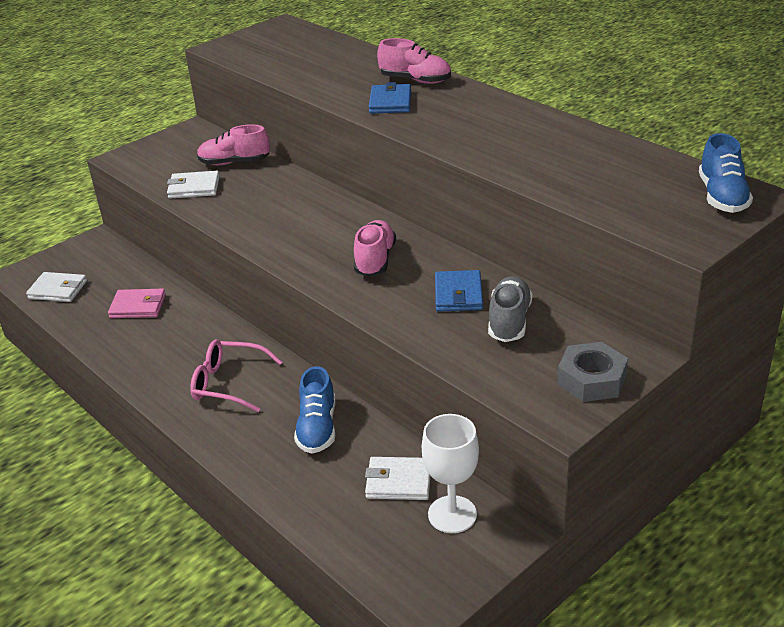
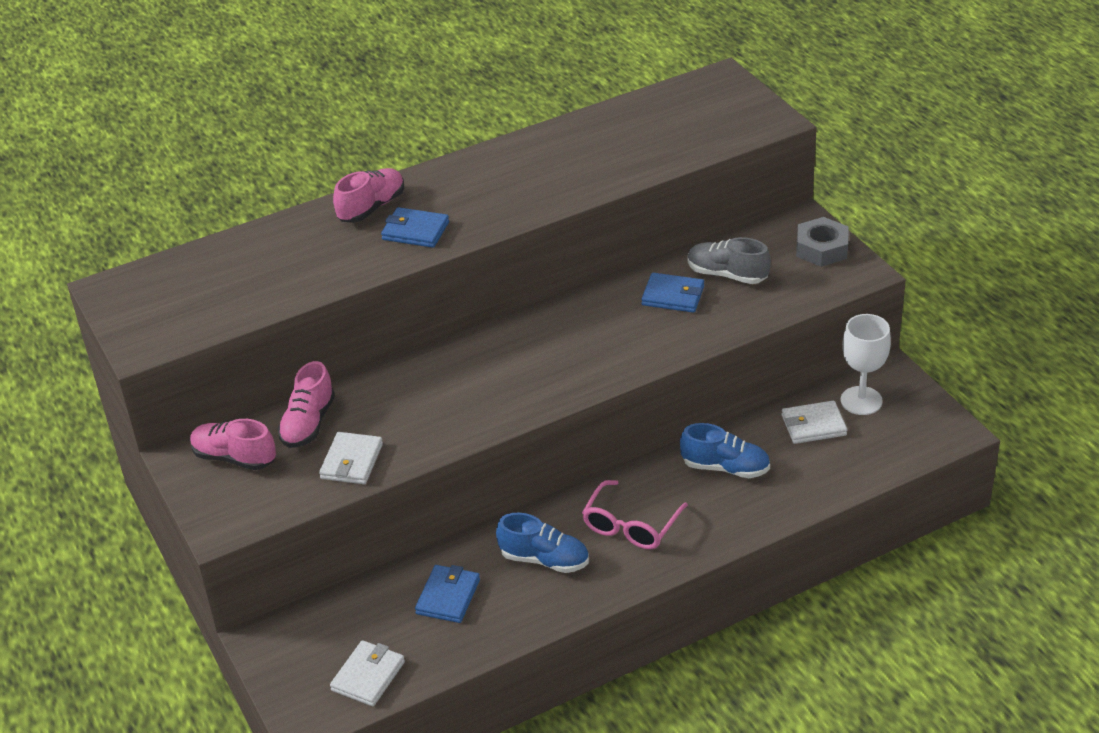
camera: 75 degrees left, 5 degrees up
(138, 306) = (448, 597): pink wallet -> blue wallet
(375, 260) = (589, 338): pink shoe -> pink shoe (234, 458)
(398, 481) = (813, 425): white wallet -> white wallet turned 60 degrees clockwise
(722, 197) = (715, 91): blue shoe -> blue shoe (544, 559)

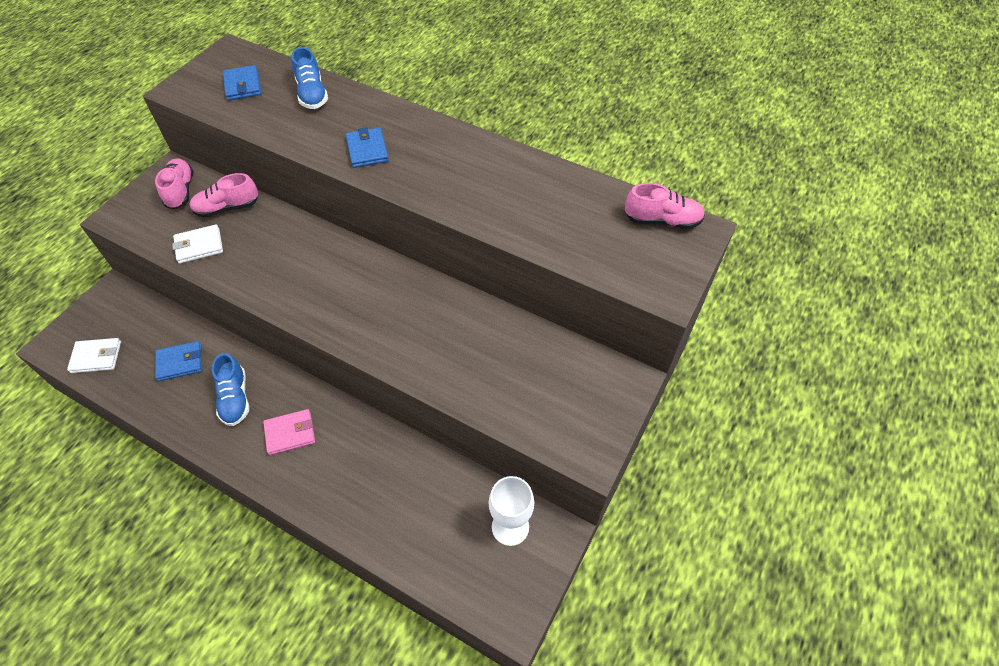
camera: 55 degrees right, 15 degrees up
(371, 207) = (381, 117): pink shoe -> pink shoe (662, 220)
(630, 526) = (290, 433): pink glasses -> pink wallet
(673, 296) = (473, 337): blue wallet -> blue wallet (243, 85)
(725, 468) = (380, 465): blue shoe -> blue shoe (312, 94)
(727, 275) = (522, 360): grey shoe -> none
(813, 425) = (460, 504): white wallet -> none
(821, 248) = (602, 411): grey nut -> none

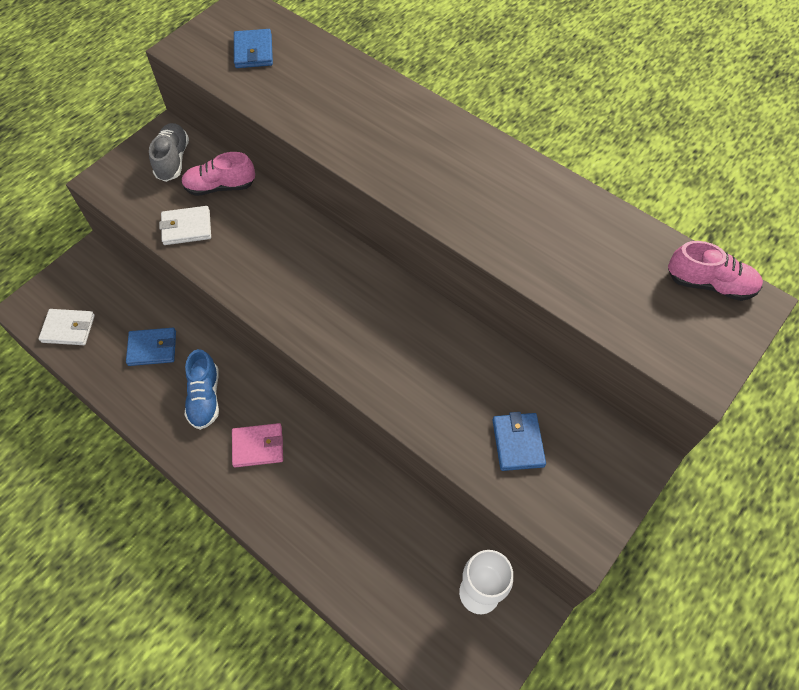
camera: 10 degrees right, 5 degrees up
(180, 191) = (173, 160): pink shoe -> grey shoe
(312, 94) = (328, 72): blue shoe -> none
(367, 150) = (382, 149): blue wallet -> blue wallet (518, 443)

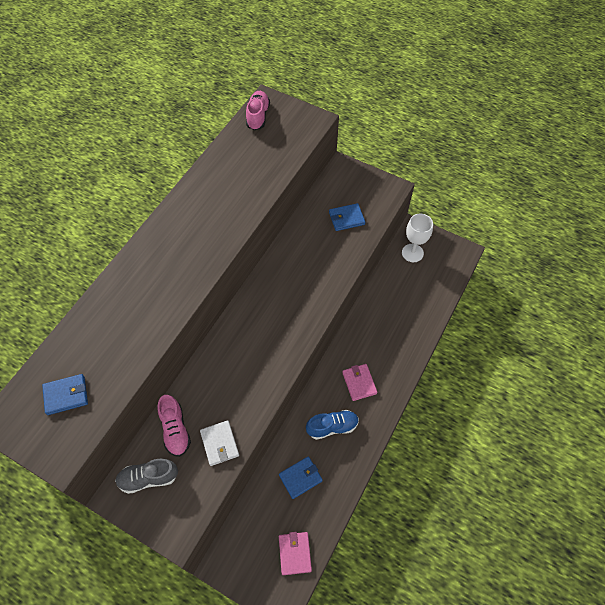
camera: 100 degrees left, 0 degrees up
(68, 328) = (295, 553): white wallet -> pink wallet
(152, 348) = (300, 478): blue wallet -> blue wallet turned 75 degrees clockwise

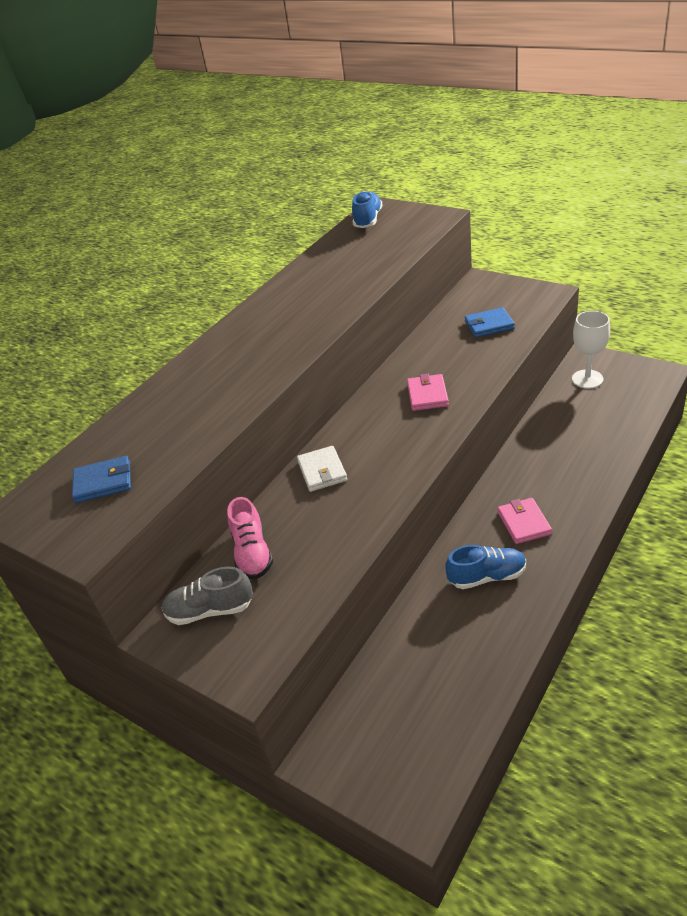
camera: 10 degrees right, 20 degrees down
(219, 443) = (315, 566): white wallet -> white wallet (322, 471)
(258, 116) = (368, 220): pink shoe -> blue shoe
(295, 553) = (436, 743): pink wallet -> pink wallet (427, 395)
(300, 478) = (441, 641): blue wallet -> none

